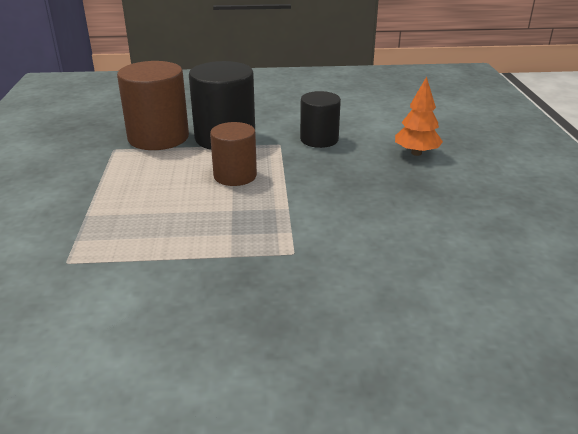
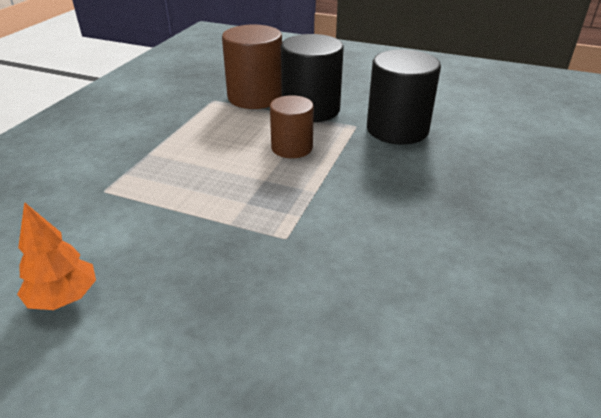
camera: 25 degrees right, 5 degrees up
(319, 139) = (397, 129): black cylinder -> black cylinder, size x1.58
(416, 153) = (488, 166): orange tree -> orange tree (64, 298)

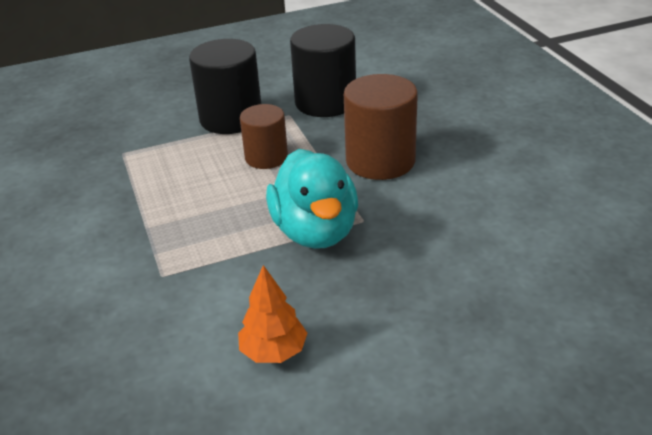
camera: 40 degrees left, 0 degrees up
(238, 223) = (315, 231): none -> turquoise duck
(255, 97) = (161, 131): brown cylinder -> brown cylinder (380, 161)

